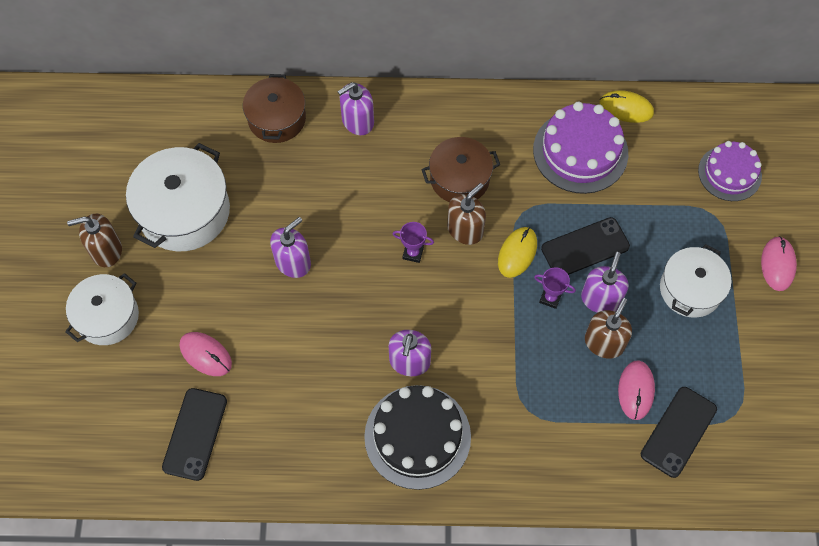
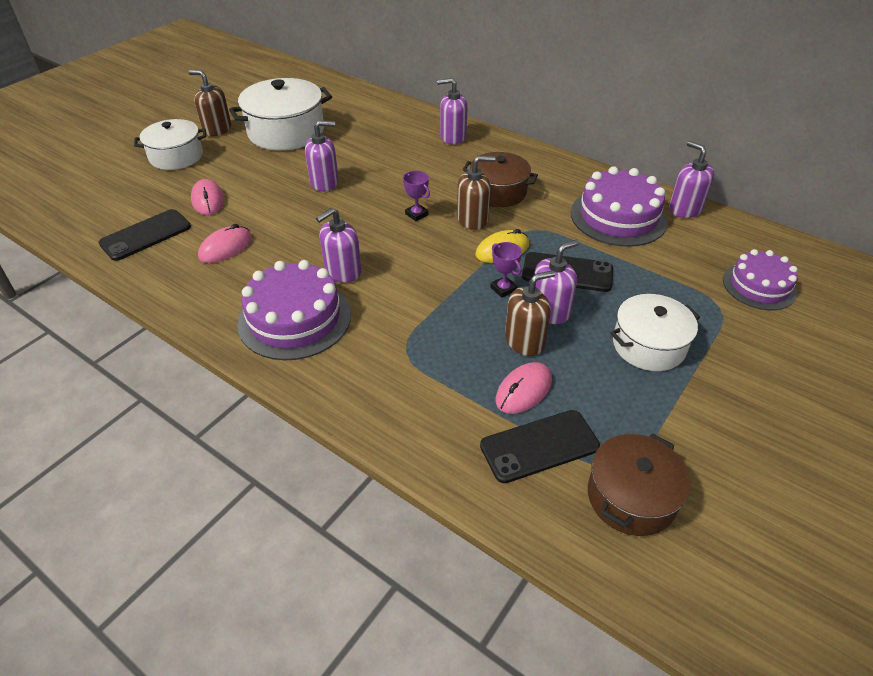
camera: 35 degrees right, 20 degrees down
(277, 119) = (398, 116): brown pot -> brown pot (631, 497)
(417, 436) = (294, 319): black cake -> purple cake
(626, 108) = (685, 209): yellow mouse -> purple soap dispenser
(777, 264) = (765, 371): pink mouse -> pink mouse (225, 247)

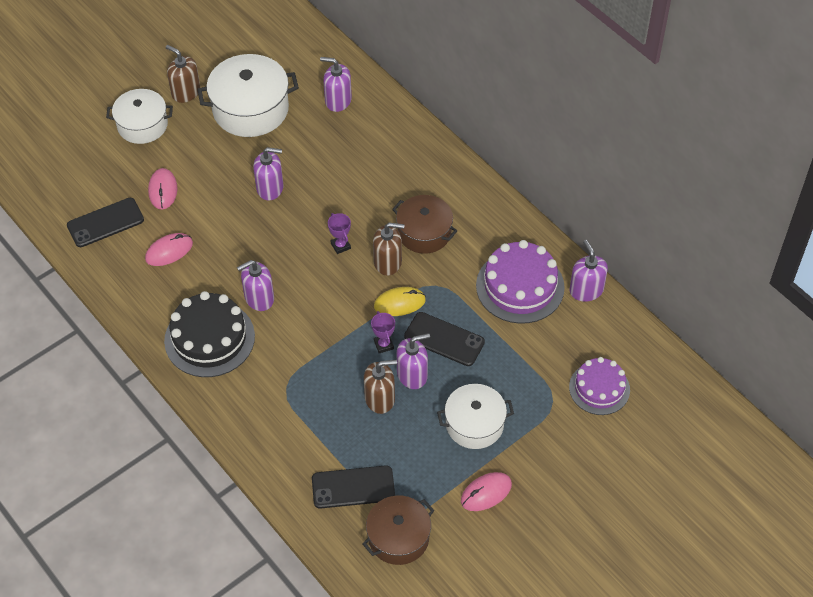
camera: 15 degrees right, 10 degrees up
(294, 319) = (209, 338): purple cake -> black cake
(453, 137) = (410, 148): purple soap dispenser -> purple soap dispenser (338, 100)
(523, 390) = (361, 441): pink mouse -> pink mouse (486, 493)

